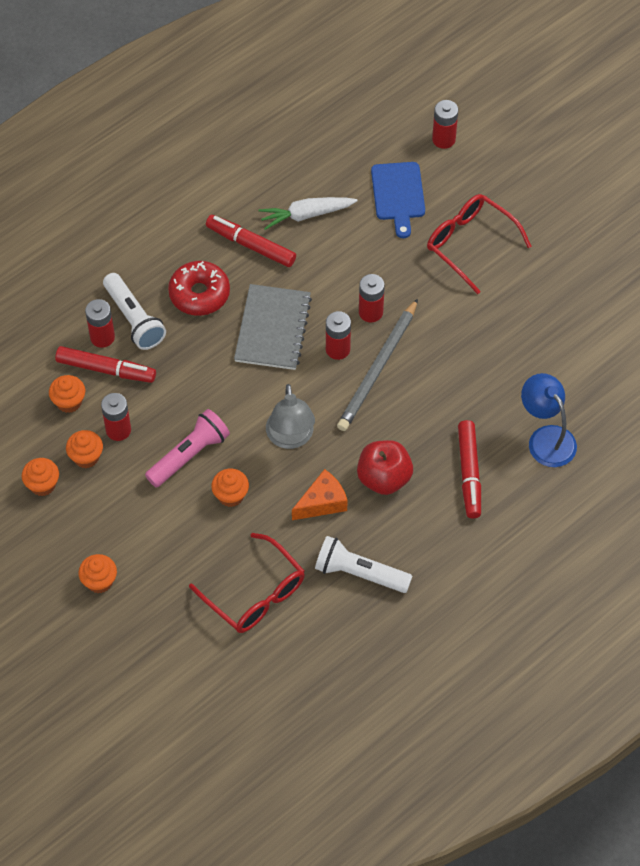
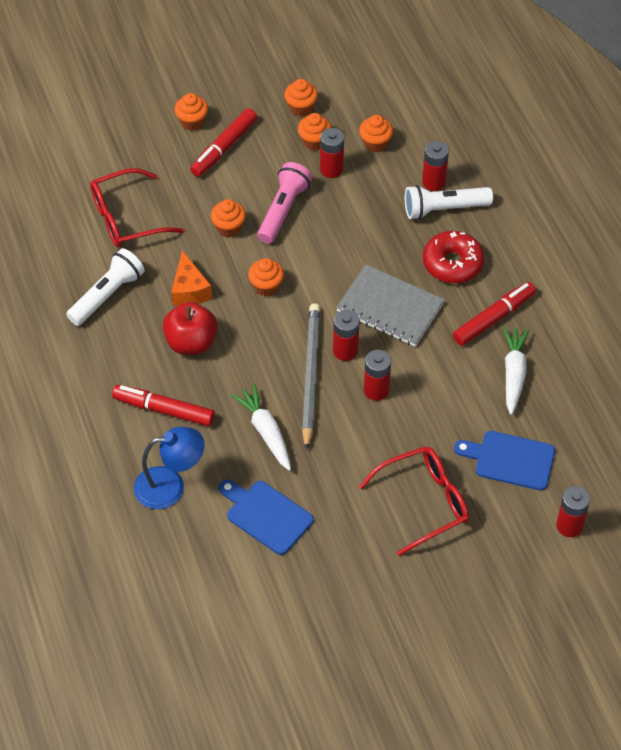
camera: 110 degrees right, 5 degrees down
(106, 369) = (398, 176): red marker -> red marker (224, 148)
(189, 455) = (283, 210): pink flashlight -> pink flashlight turned 135 degrees counterclockwise
(290, 438) = (266, 286): grey lamp -> orange cupcake
(378, 368) = (310, 376): grey pencil -> grey pencil turned 45 degrees clockwise
(454, 383) = (265, 432): none -> white carrot
(539, 354) = (266, 515): none -> blue cutting board

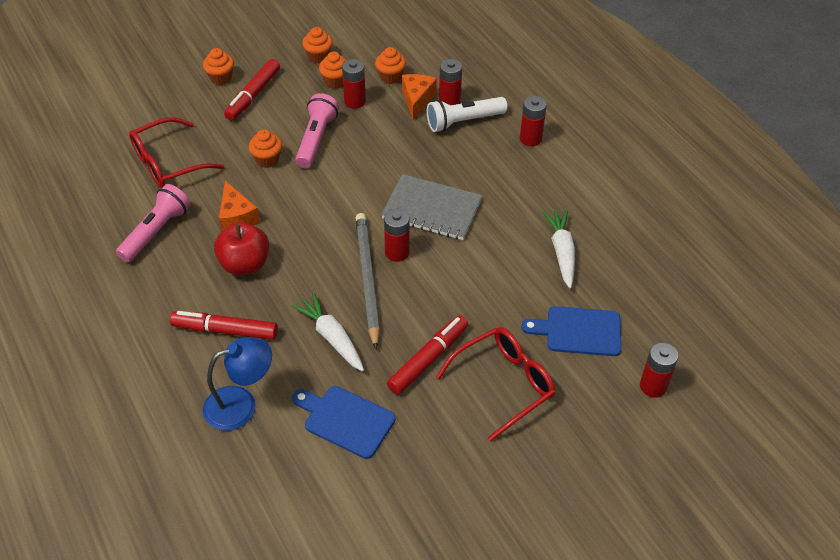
camera: 10 degrees left, 5 degrees down
(107, 295) = (156, 232): white flashlight -> pink flashlight
(266, 286) = (310, 205): orange cupcake -> none
(376, 390) = (434, 284): red battery -> red battery (530, 139)
(399, 176) = (417, 100): none -> orange cheese
(452, 263) = (482, 165): red donut -> none
(493, 318) = (530, 206): red marker -> red marker (428, 359)

